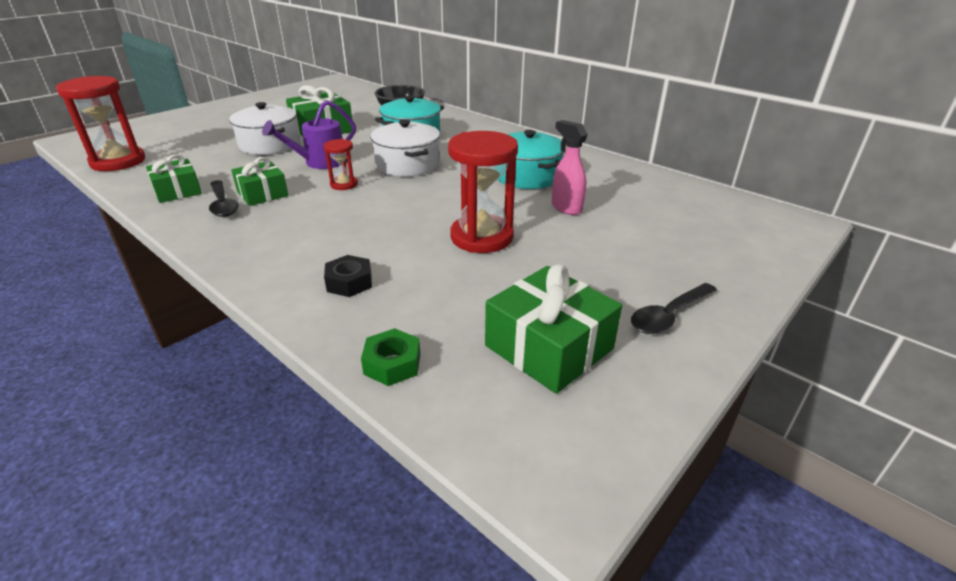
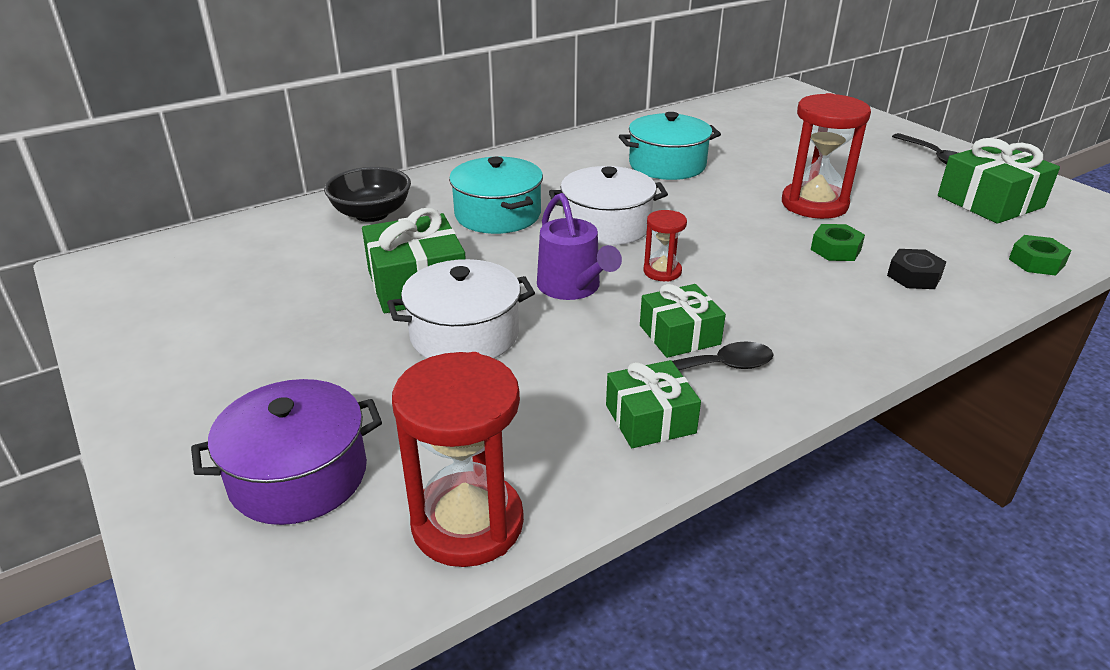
camera: 75 degrees left, 0 degrees up
(166, 132) = (298, 475): none -> purple pot
(392, 246) = (835, 249): none -> green nut
(566, 208) = (751, 159): pink spray bottle -> none

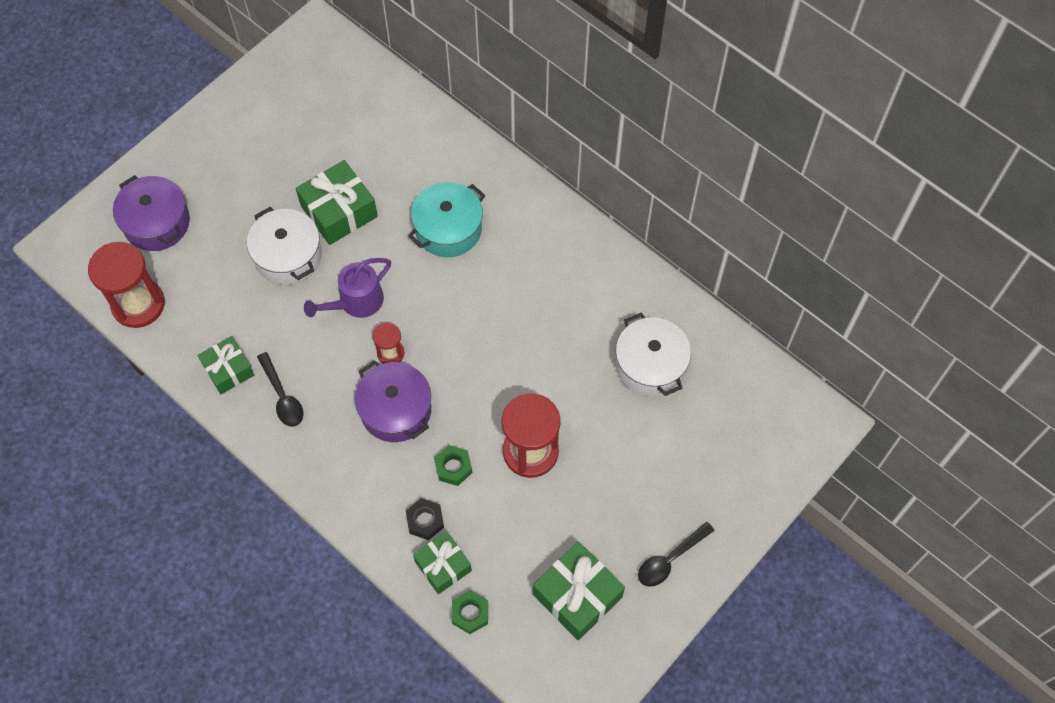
camera: 75 degrees right, 30 degrees up
(371, 214) = (427, 148): black bowl -> none
(606, 225) = (450, 305): white pot -> white pot (650, 365)
(667, 165) = (578, 331): turquoise pot -> none
(679, 335) = (314, 374): green gift -> green gift (443, 566)
(749, 278) = (396, 410): none -> purple pot

